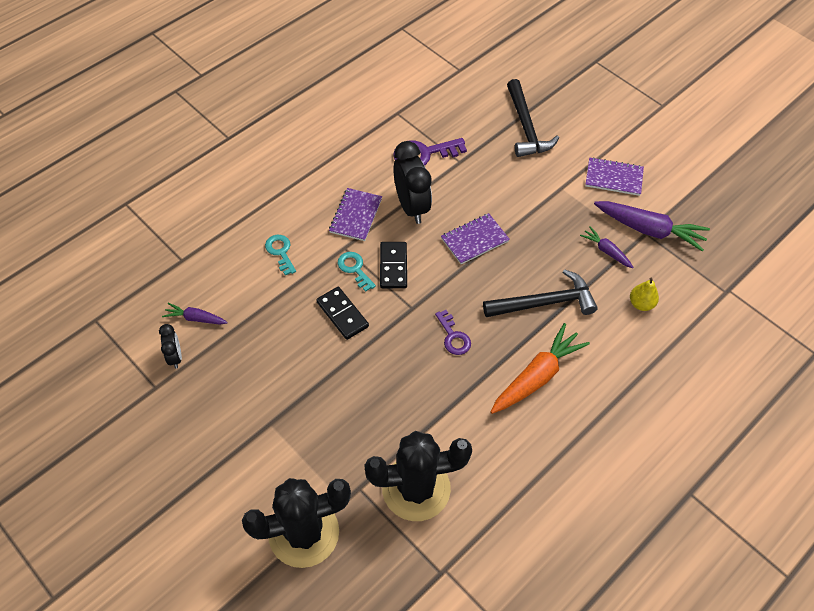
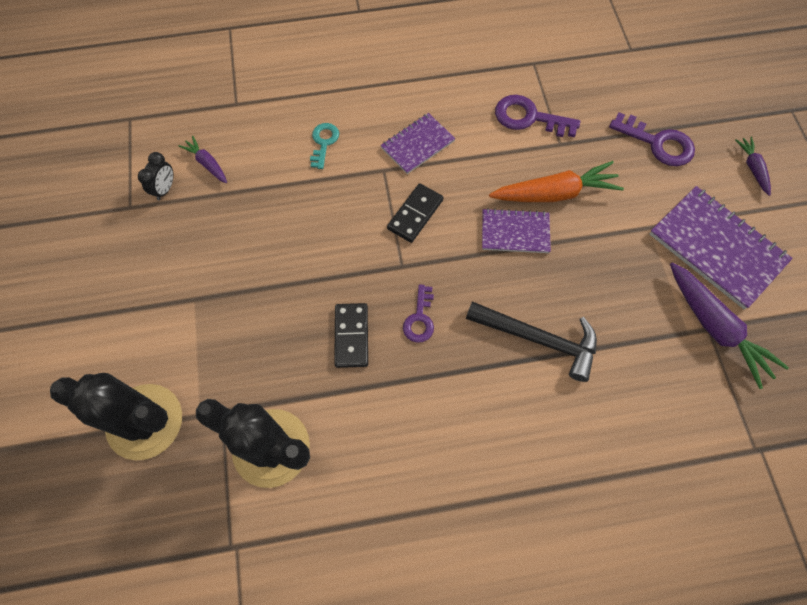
camera: 35 degrees right, 10 degrees up
(342, 314) = (333, 234): black domino -> black domino (351, 336)
(354, 269) = (377, 196): turquoise key -> none
(411, 207) = (477, 164): black clock -> none
(526, 127) = (658, 143): black hammer -> purple key
(537, 376) = (472, 411): orange carrot -> orange carrot (555, 193)
(606, 251) = (647, 323): purple carrot -> purple carrot (752, 168)
(613, 178) = (716, 248): purple notebook -> purple notebook, size x1.70
(641, 304) = (643, 403): yellow pear -> none

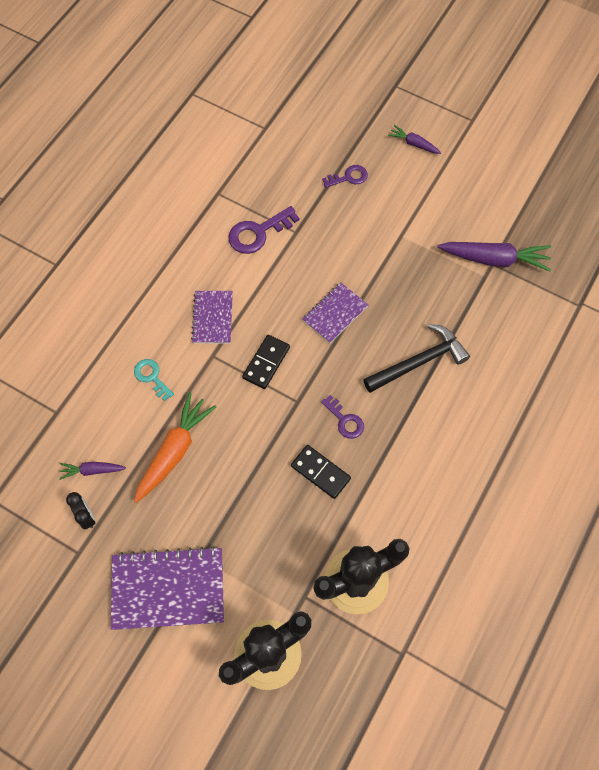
camera: 50 degrees left, 0 degrees up
(415, 214) = (266, 363): black domino -> black domino turned 45 degrees clockwise
(555, 193) = (329, 266): orange carrot -> orange carrot (175, 450)
(658, 143) = (349, 177): purple key -> purple key, size x0.63
(716, 248) = (447, 212): purple notebook -> purple notebook (168, 589)

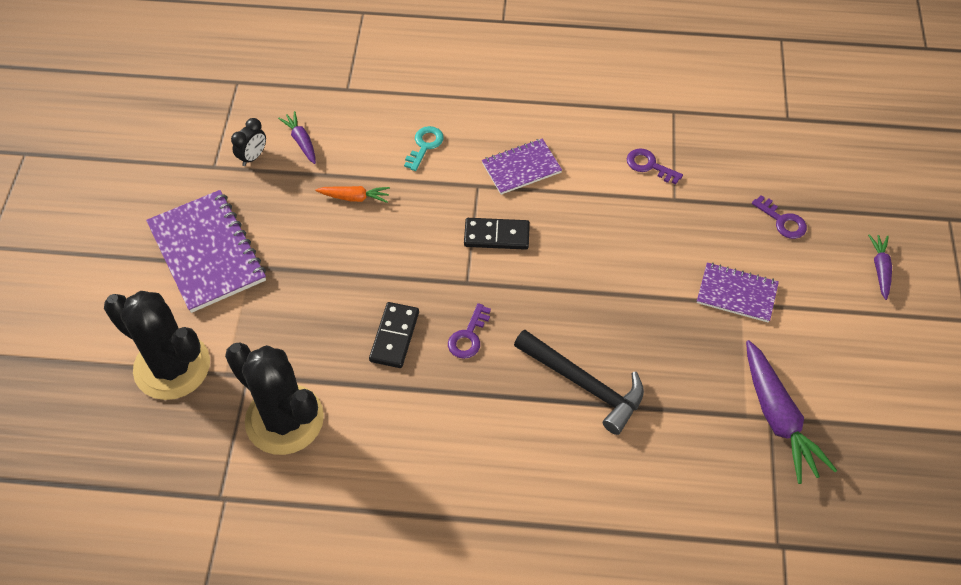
camera: 65 degrees right, 10 degrees down
(175, 450) = (355, 197): orange carrot -> orange carrot, size x0.53
(258, 233) = (649, 165): purple key -> purple key, size x0.63
(335, 313) = (595, 276): purple notebook -> purple notebook (736, 293)

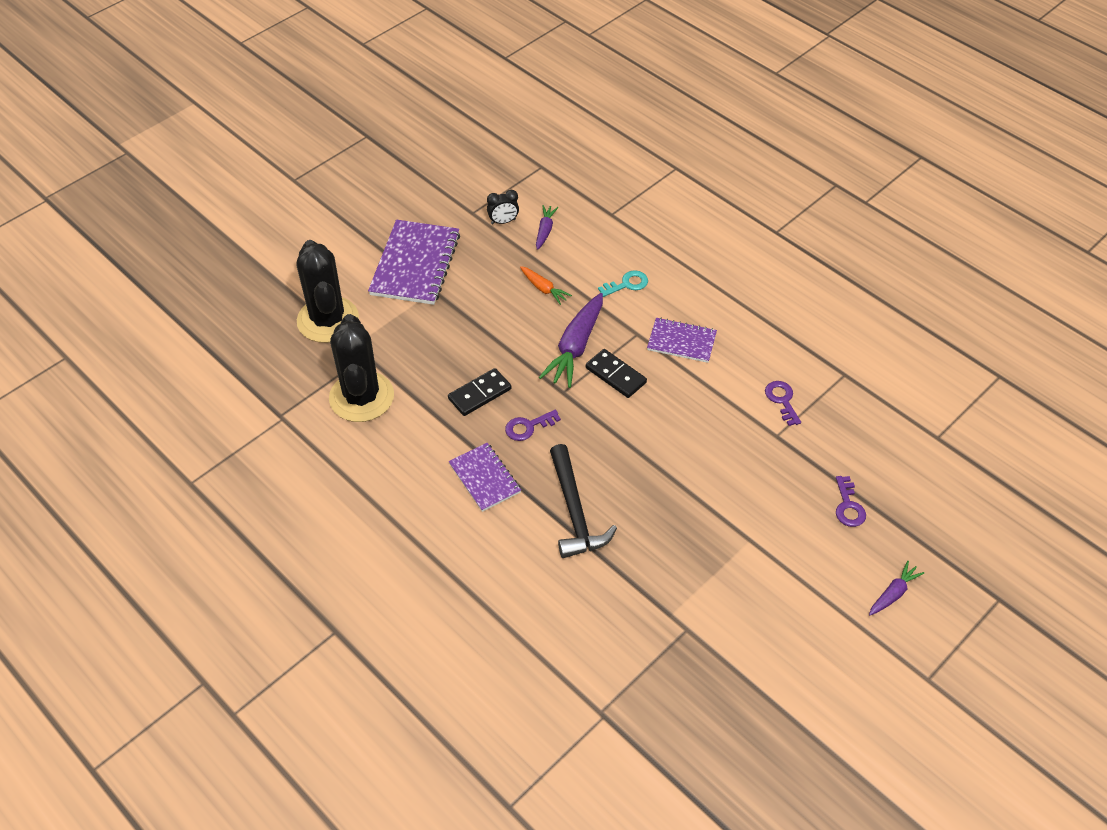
camera: 40 degrees right, 5 degrees down
(736, 293) = (754, 531): purple notebook -> purple notebook (485, 478)
(778, 418) = (692, 634): purple carrot -> purple carrot (575, 347)

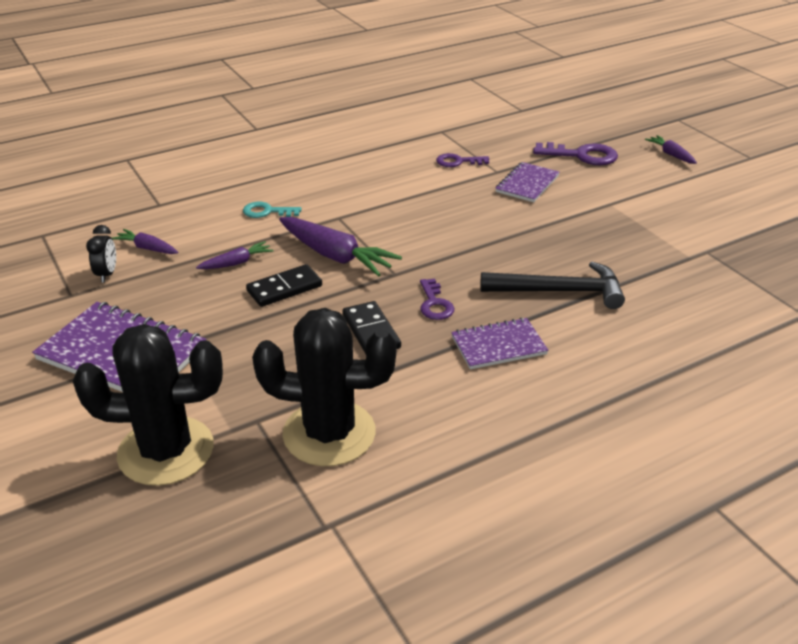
camera: 75 degrees left, 15 degrees down
(544, 289) = (237, 263): orange carrot -> purple carrot
(615, 375) = (387, 238): black domino -> black domino (284, 288)
(627, 284) = (267, 212): turquoise key -> turquoise key turned 75 degrees counterclockwise
(681, 341) = (363, 196): purple notebook -> purple notebook (527, 184)
(848, 506) = (582, 155): purple key -> purple key, size x1.58

